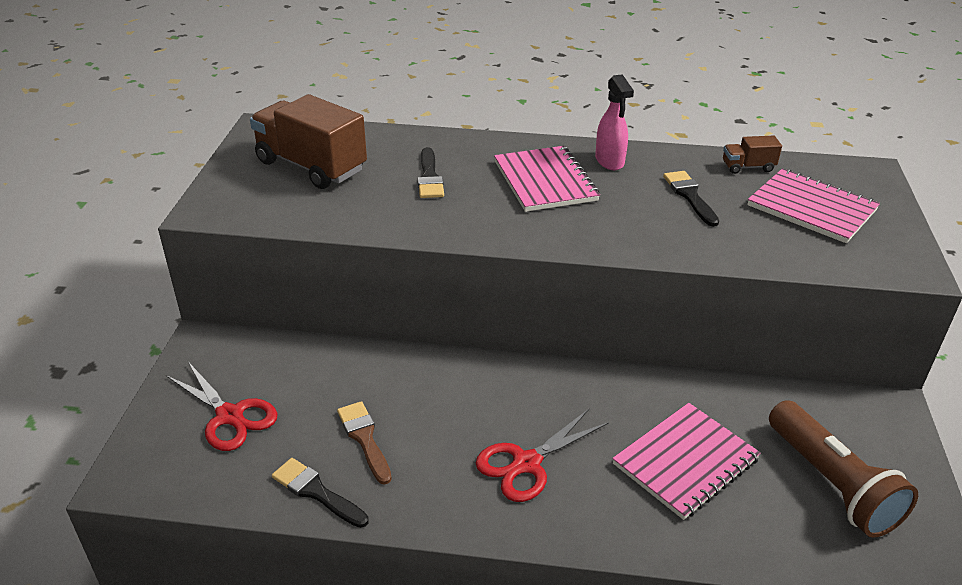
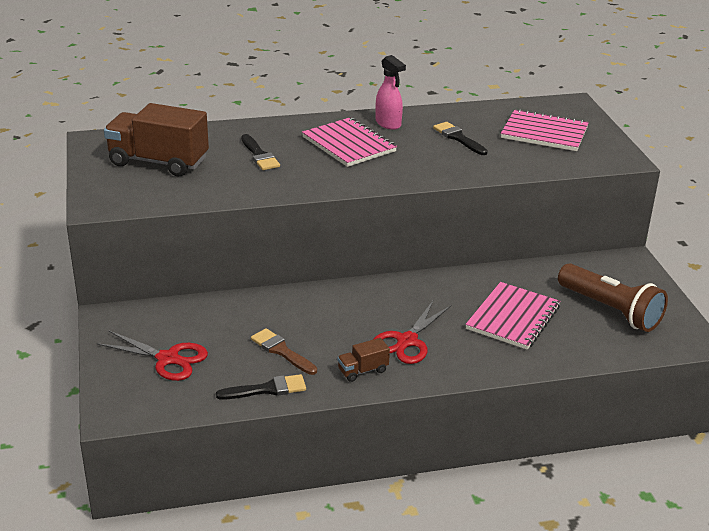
camera: 20 degrees left, 5 degrees down
(316, 492) = (267, 389): black brush -> black brush turned 150 degrees clockwise
(748, 167) = (489, 113): brown truck -> brown truck (363, 370)

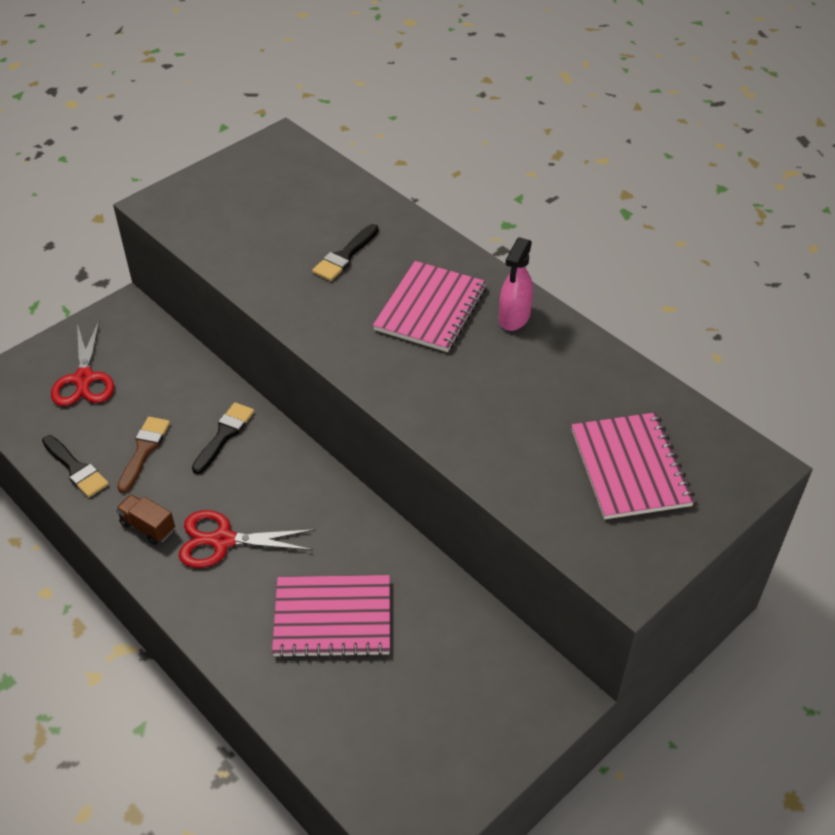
camera: 60 degrees right, 15 degrees up
(158, 162) = (271, 198): brown truck -> none
(458, 138) = (534, 392): black brush -> black brush (224, 435)
(611, 310) = (419, 714): brown flashlight -> none

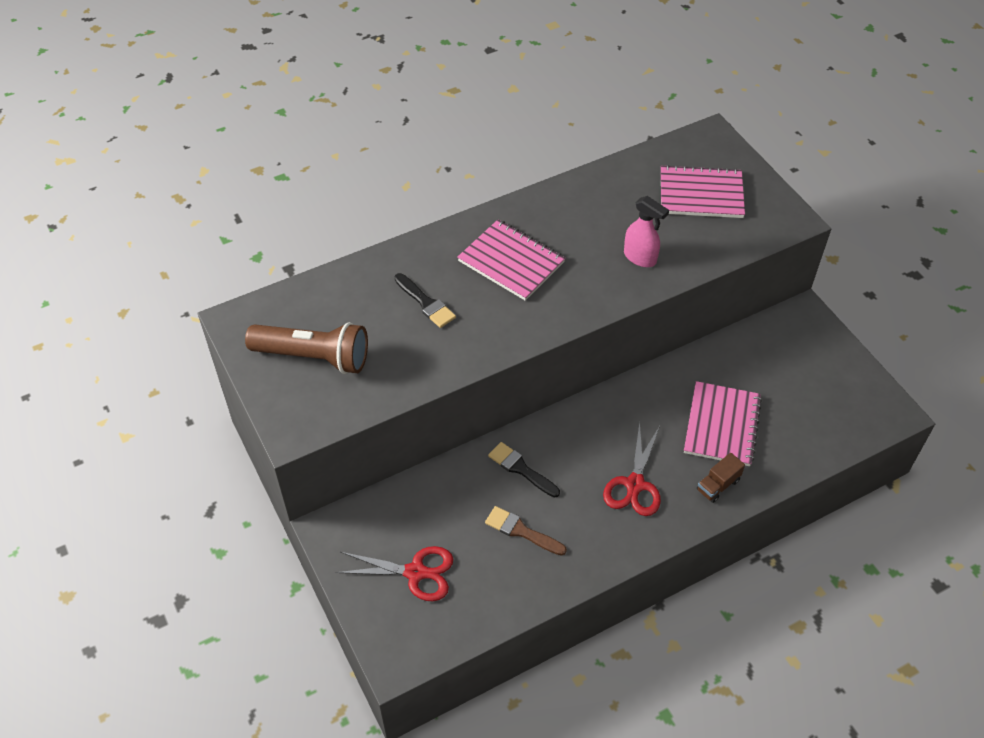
camera: 75 degrees left, 5 degrees up
(76, 469) = (528, 586): black brush -> none
(148, 527) = (608, 536): brown truck -> brown truck (718, 485)
(249, 197) = (314, 357): none -> brown flashlight
(514, 318) = (538, 216): pink spray bottle -> pink spray bottle (640, 257)

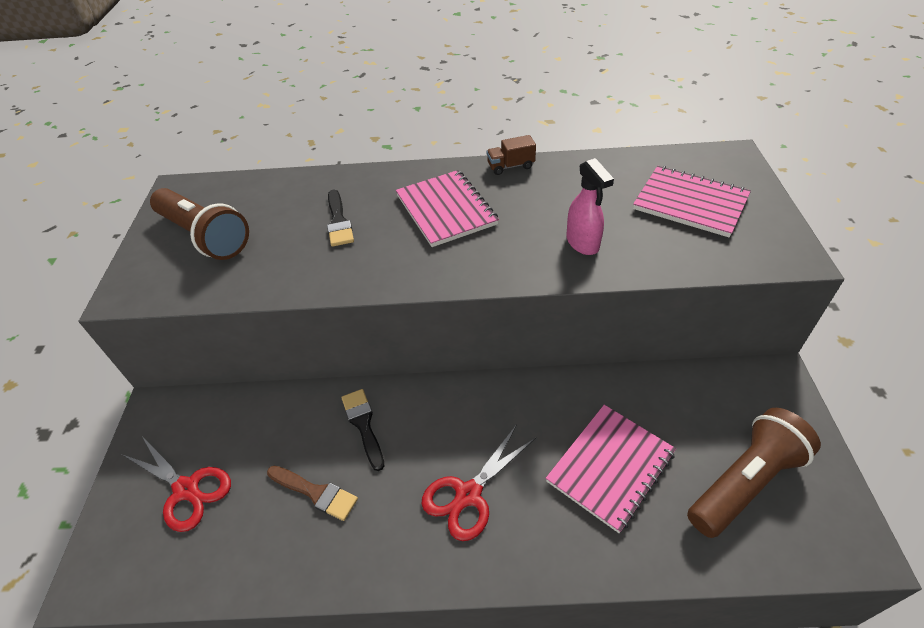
camera: 30 degrees right, 5 degrees down
(521, 531) = (316, 493): brown brush -> brown brush turned 150 degrees clockwise
(718, 485) = (566, 540): brown truck -> brown truck (510, 166)
(813, 399) = (745, 482): none -> brown flashlight

